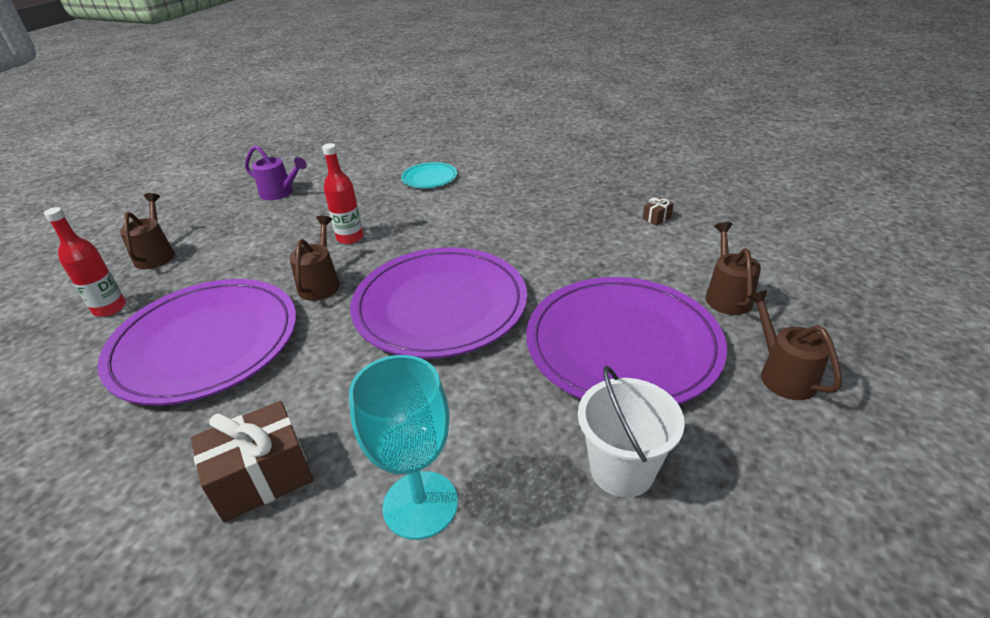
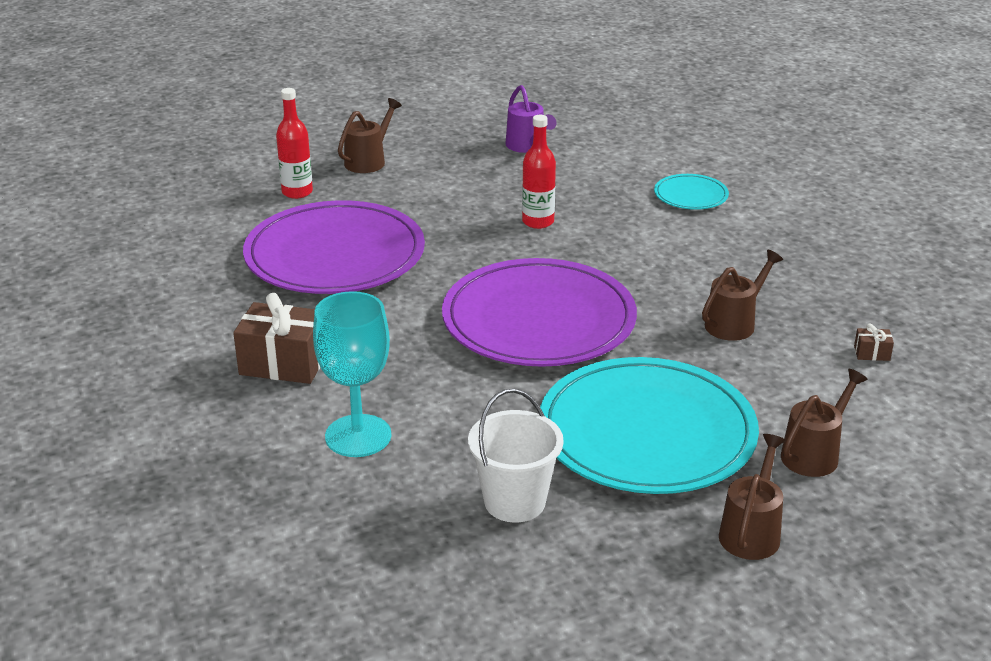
camera: 40 degrees right, 5 degrees down
(321, 283) = (467, 251): brown watering can -> brown watering can (735, 323)
(622, 345) = (647, 432): purple plate -> turquoise plate

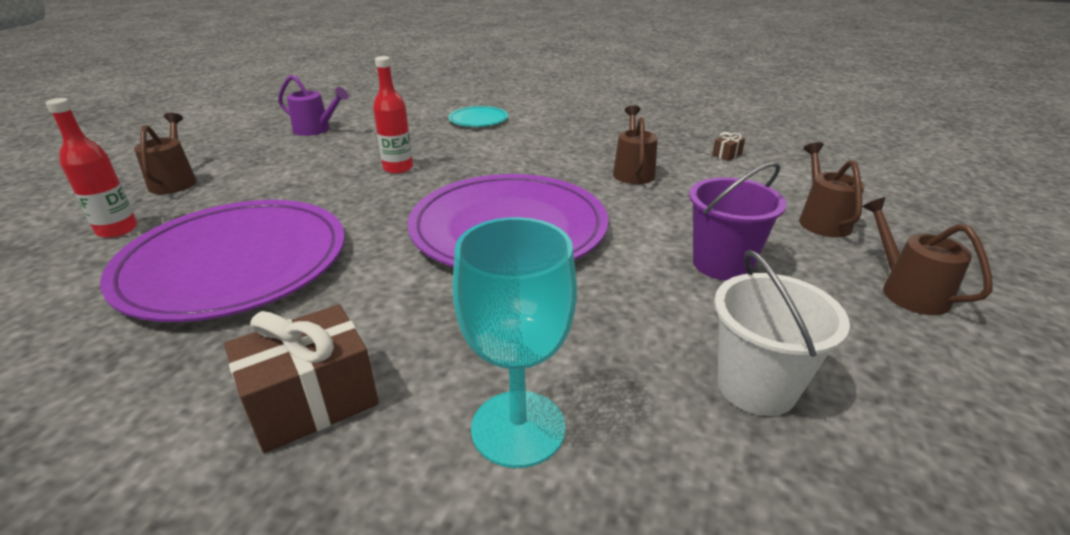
camera: 45 degrees left, 0 degrees up
(647, 432) = (722, 264): turquoise plate -> purple bucket

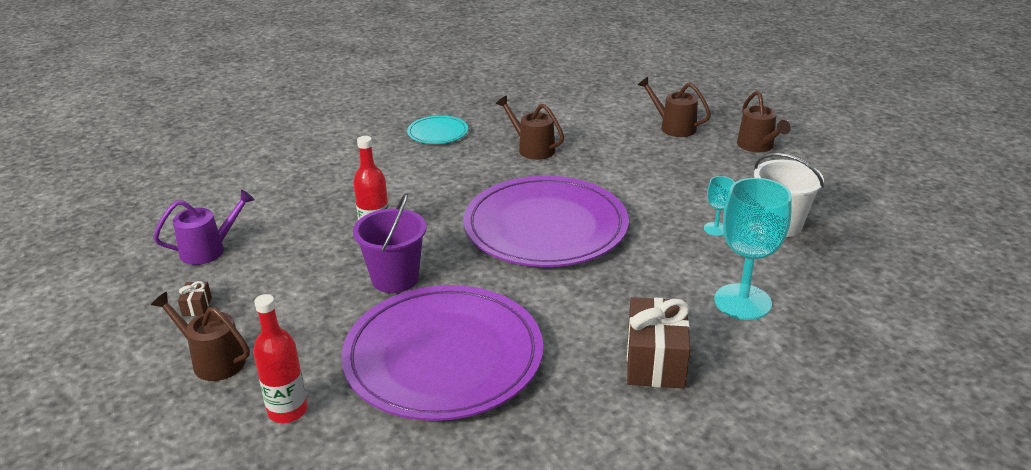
camera: 50 degrees left, 0 degrees up
(478, 120) = (333, 164): turquoise plate -> turquoise plate (438, 133)
(660, 334) = (716, 229): none -> turquoise goblet
(722, 264) = (677, 179): purple bucket -> purple bucket (395, 278)
(726, 155) = (558, 107): brown gift -> brown gift (197, 306)
(906, 290) = (758, 146): brown watering can -> brown watering can turned 120 degrees counterclockwise

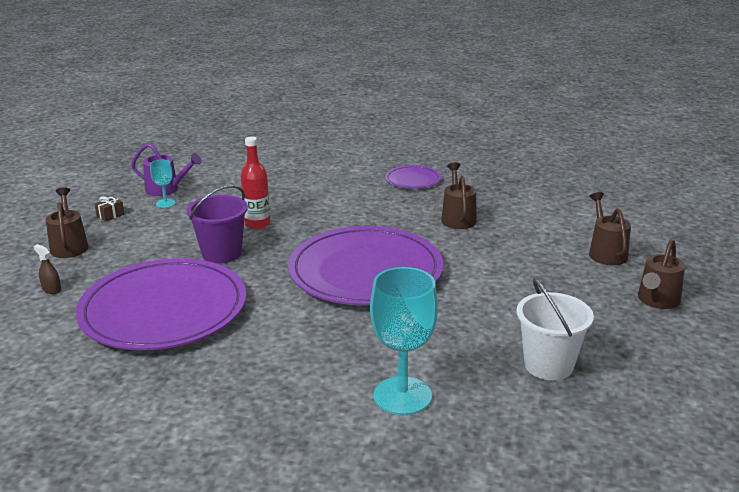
camera: 45 degrees right, 5 degrees down
(287, 411) = (51, 289): red bottle -> brown spray bottle
(438, 133) = (412, 180): turquoise plate -> purple plate
(655, 361) = (267, 391): brown gift -> none
(716, 229) = (486, 338): turquoise goblet -> turquoise goblet (165, 203)

